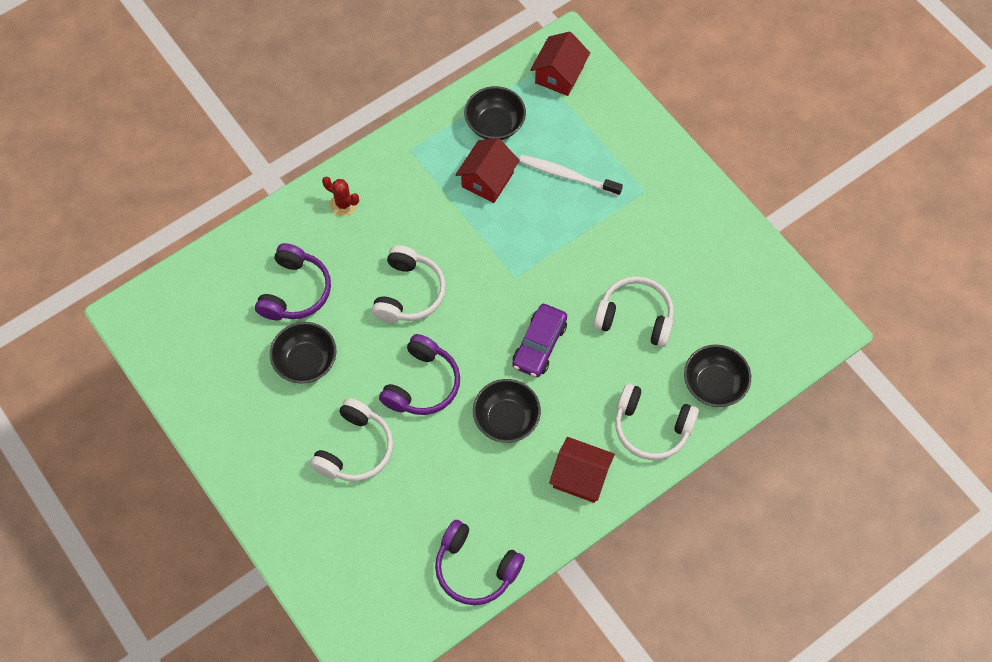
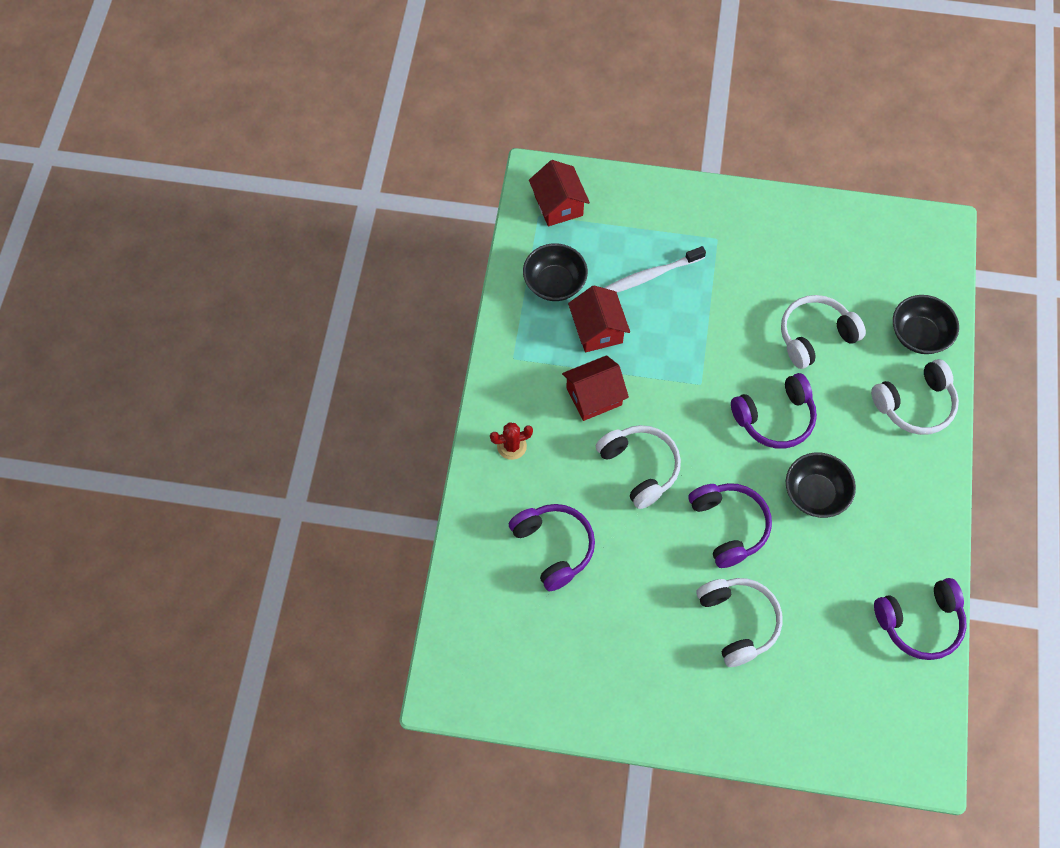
camera: 45 degrees left, 0 degrees up
(306, 361) = (625, 593): black bowl -> none
(539, 345) = (775, 418): purple car -> purple headphones
(580, 477) = (911, 485): red house -> red house (594, 396)

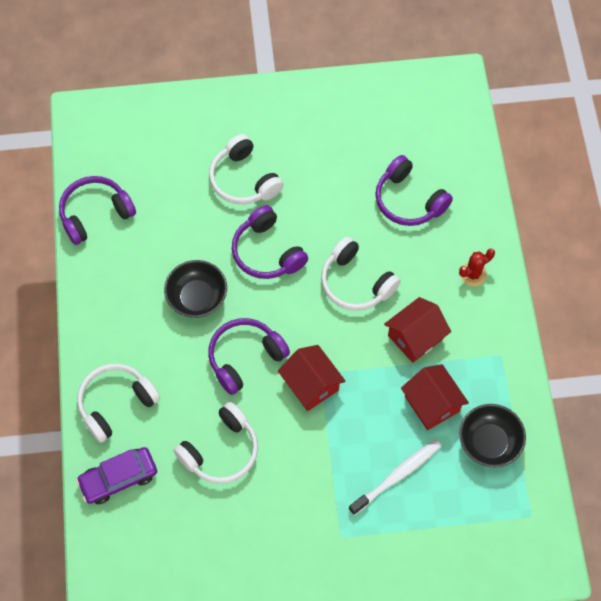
camera: 165 degrees right, 0 degrees up
(558, 205) = (515, 534): red house -> red house (311, 384)
(919, 335) = (118, 478): black bowl -> purple car

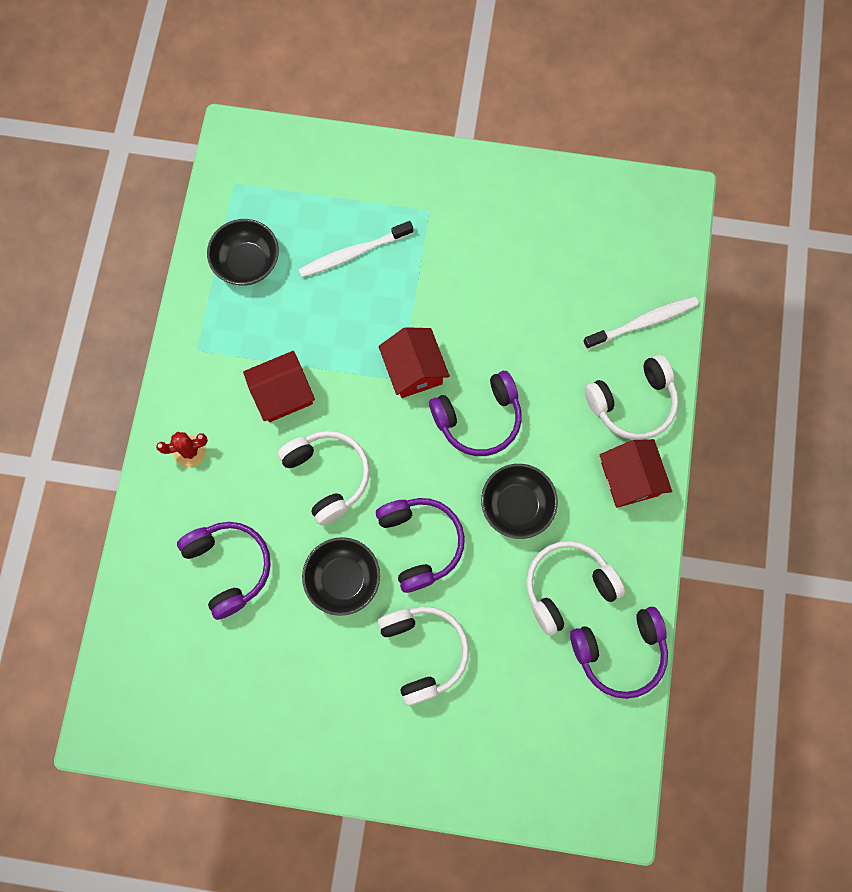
camera: 165 degrees left, 10 degrees up
(118, 478) = (642, 323): purple car -> white toothbrush
(221, 450) = (529, 324): white headphones -> white headphones (567, 587)
(319, 213) = (343, 579): none -> black bowl
(432, 404) = (291, 317): red house -> red house (629, 479)

